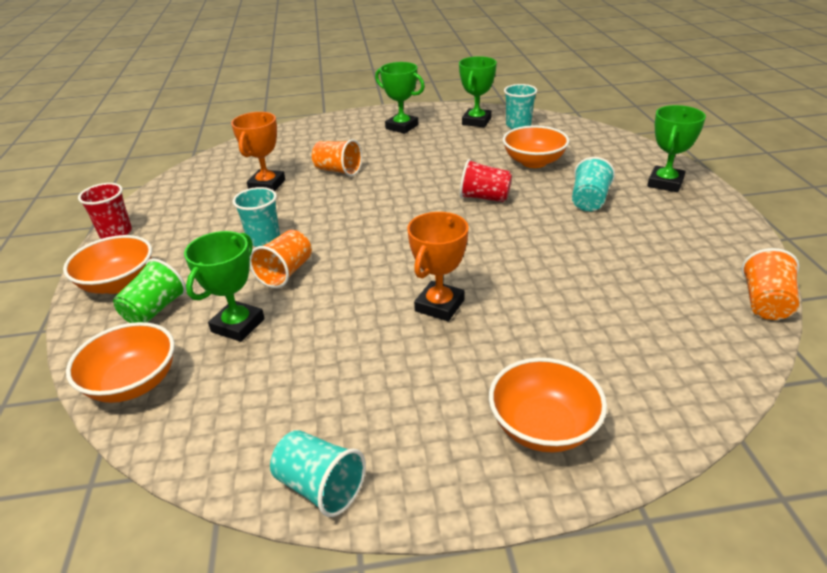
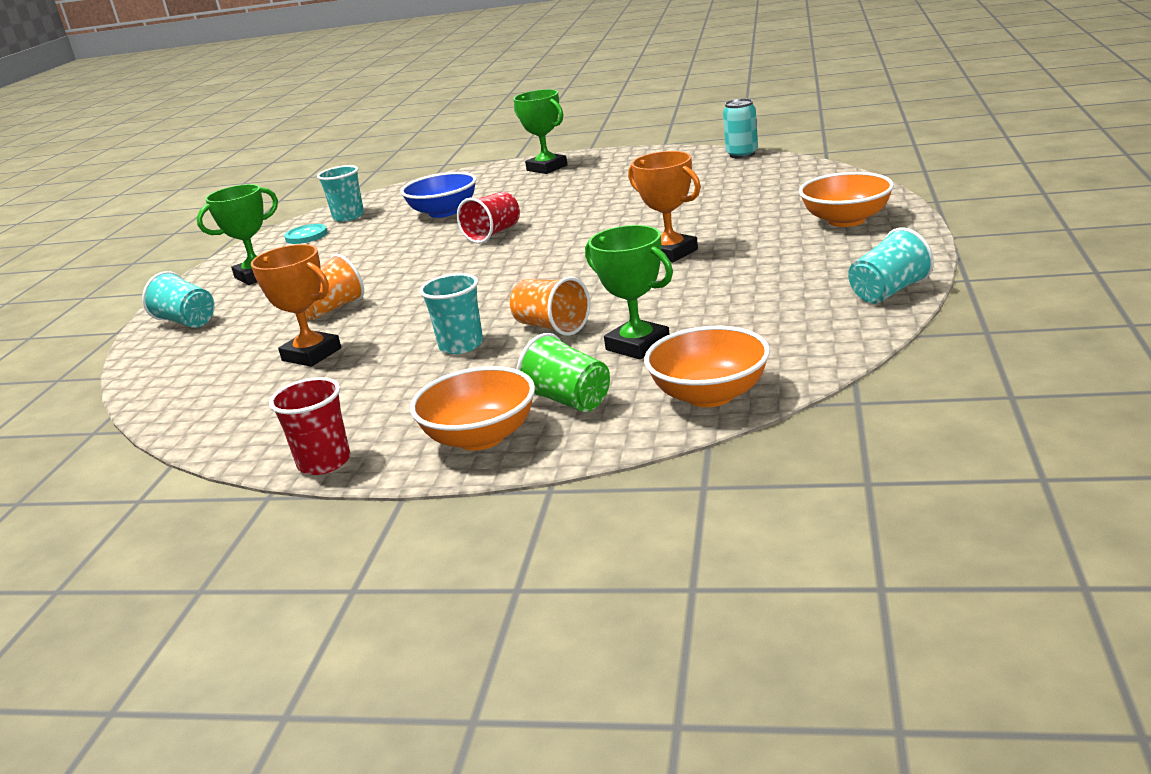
camera: 70 degrees left, 10 degrees down
(476, 121) = (306, 236): green trophy -> turquoise button
(534, 162) = (444, 212): orange bowl -> blue bowl
(589, 201) = (547, 194): turquoise cup -> turquoise cup (187, 322)
(765, 303) = (742, 154): orange cup -> turquoise can

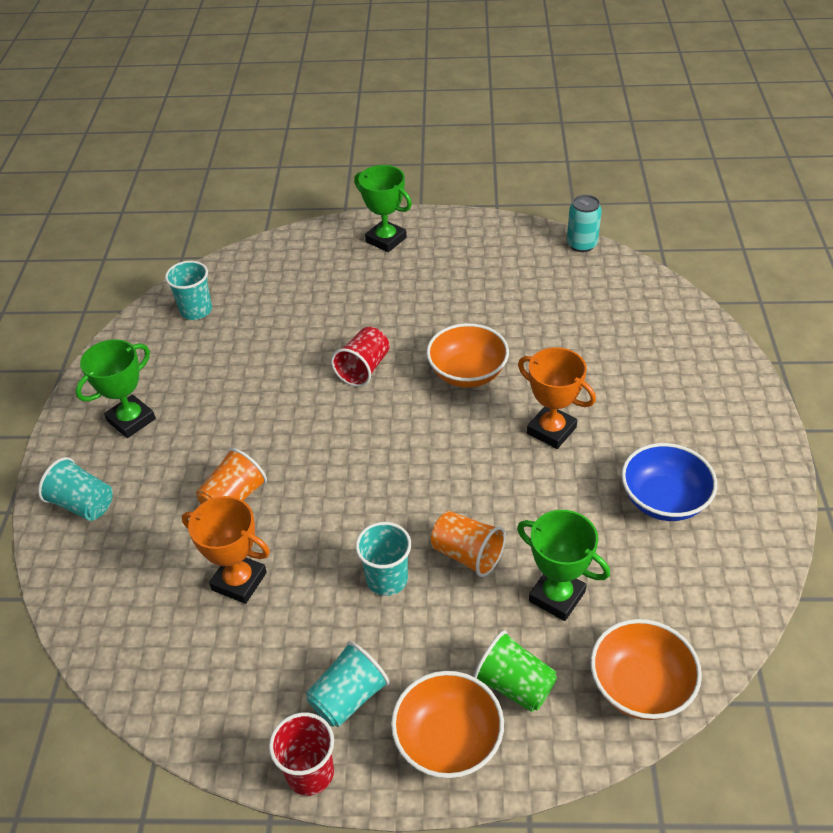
camera: 10 degrees left, 20 degrees up
(306, 236) = (161, 344): turquoise button -> none
(444, 212) = (299, 316): blue bowl -> blue bowl (663, 500)
(846, 220) = (705, 391): orange bowl -> orange bowl (467, 373)
(888, 292) = (765, 527): turquoise cup -> turquoise cup (348, 697)

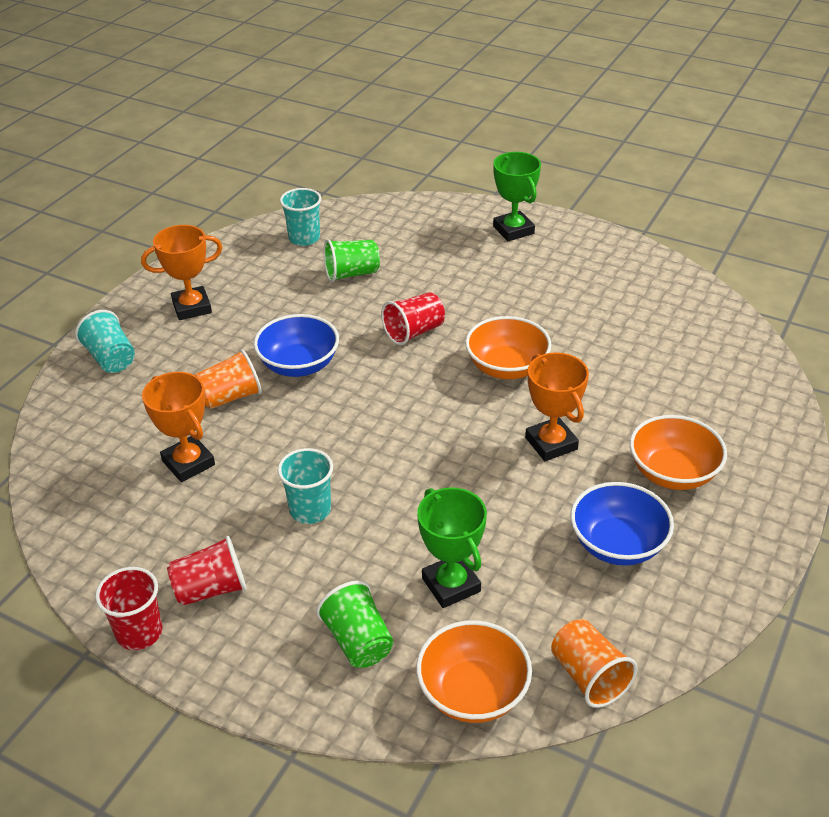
camera: 25 degrees right, 5 degrees down
(131, 420) = (192, 307): green trophy -> orange trophy
(267, 331) = (352, 274): none -> green cup
(279, 440) = (299, 365): none -> blue bowl
(348, 697) = (211, 589): turquoise cup -> red cup
(448, 740) = (268, 659): orange bowl -> orange bowl (672, 473)
(467, 554) = (395, 518): orange cup -> orange cup (589, 676)
(581, 244) = (704, 291): turquoise can -> none

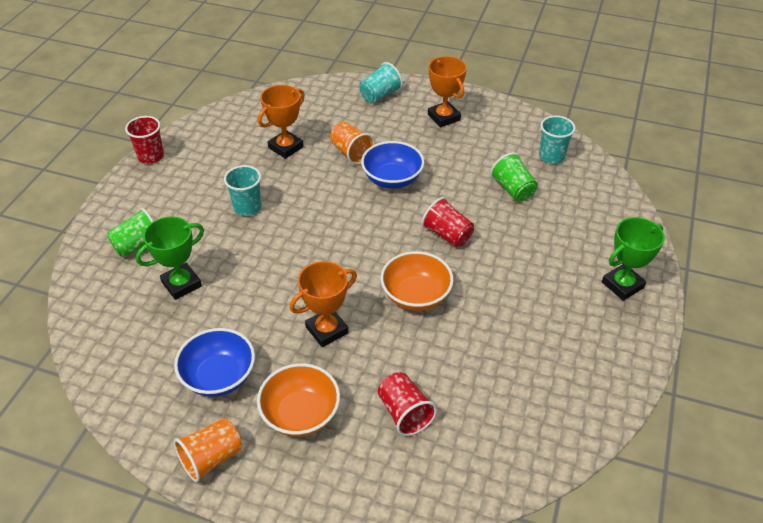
camera: 80 degrees right, 5 degrees up
(211, 589) = (181, 177): red cup -> red cup (404, 413)
(473, 692) = (93, 303): orange bowl -> none
(589, 676) = (99, 363): orange cup -> orange cup (211, 458)

